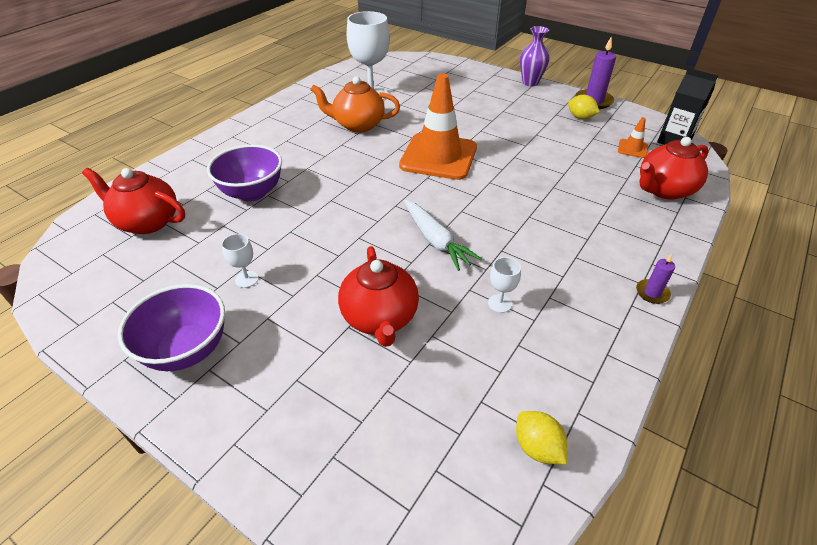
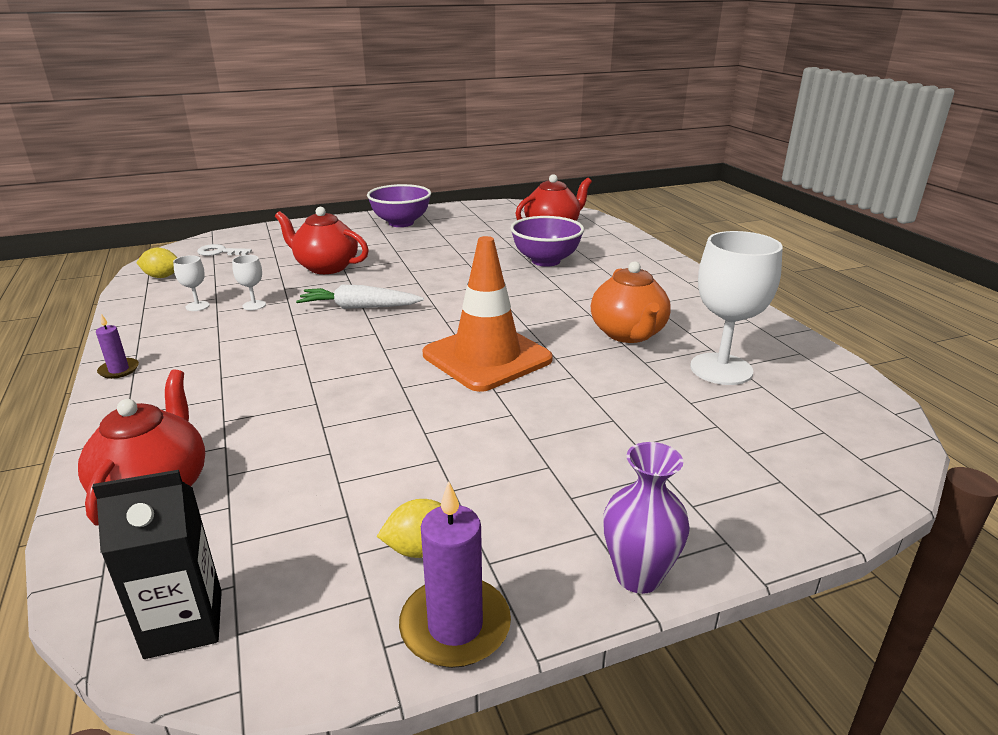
camera: 125 degrees right, 15 degrees down
(246, 279) = (435, 243): white goblet -> white goblet (197, 306)
(357, 125) = (628, 334): orange teapot -> orange teapot turned 135 degrees clockwise
(426, 465) = (220, 252): none -> white key
(632, 149) = (259, 539): orange traffic cone -> none

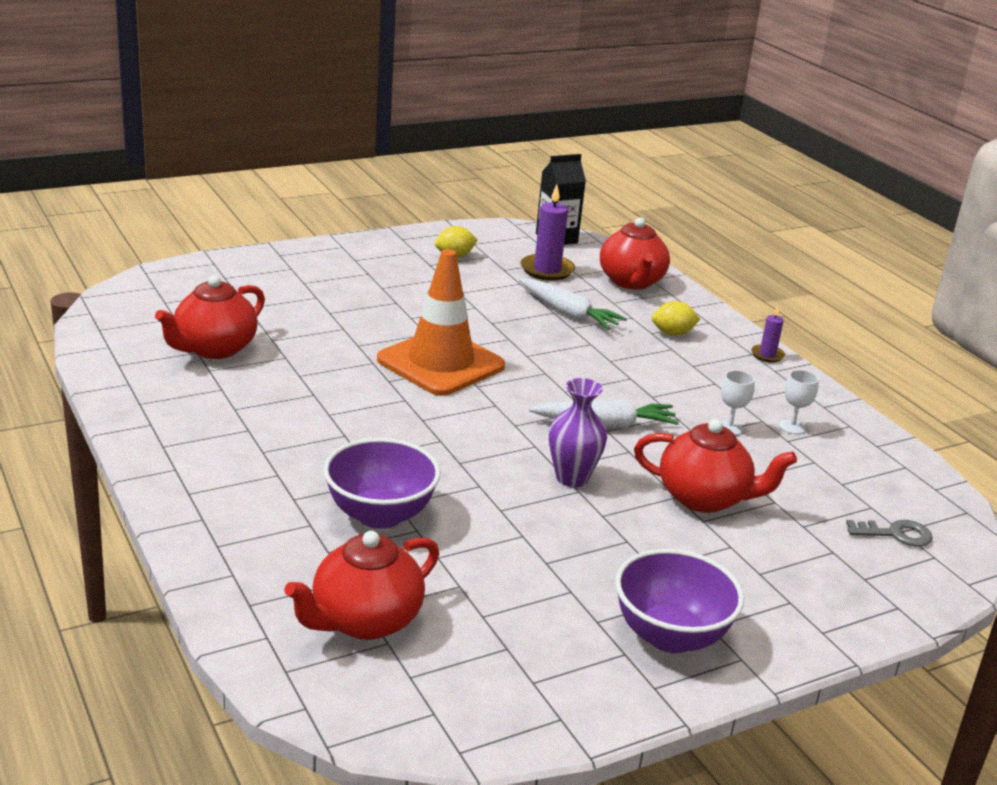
camera: 170 degrees right, 0 degrees up
(162, 277) = (902, 477): yellow lemon -> yellow lemon (672, 333)
(220, 252) = (896, 534): white key -> grey key
(305, 424) = (568, 313): none -> white carrot
(455, 626) = (428, 234): purple candle -> purple candle (547, 270)
(628, 334) = (291, 386): orange teapot -> none
(638, 576) = (335, 245): purple vase -> purple vase (572, 478)
(721, 369) = (214, 349): white goblet -> red teapot

